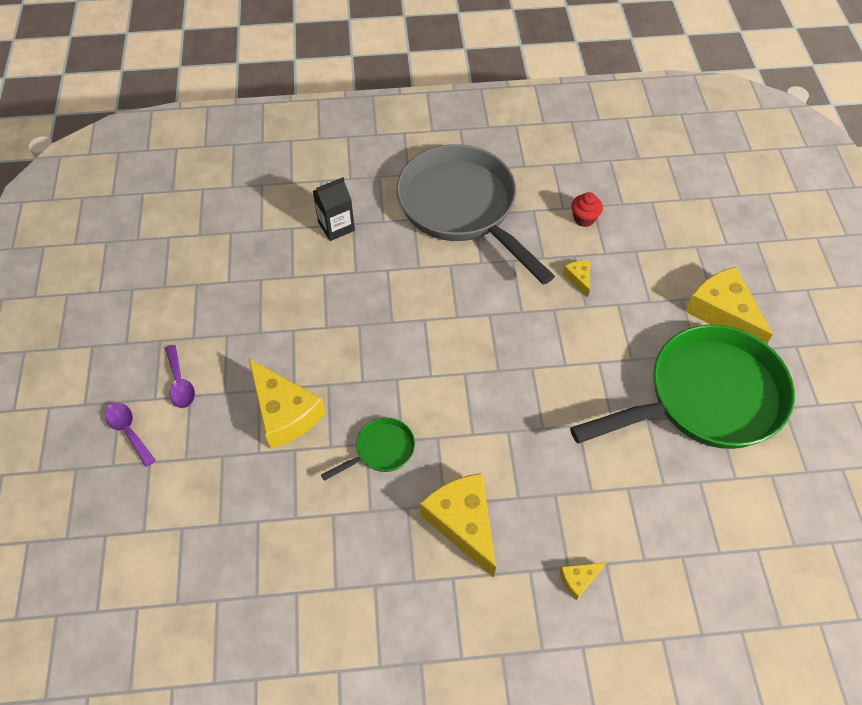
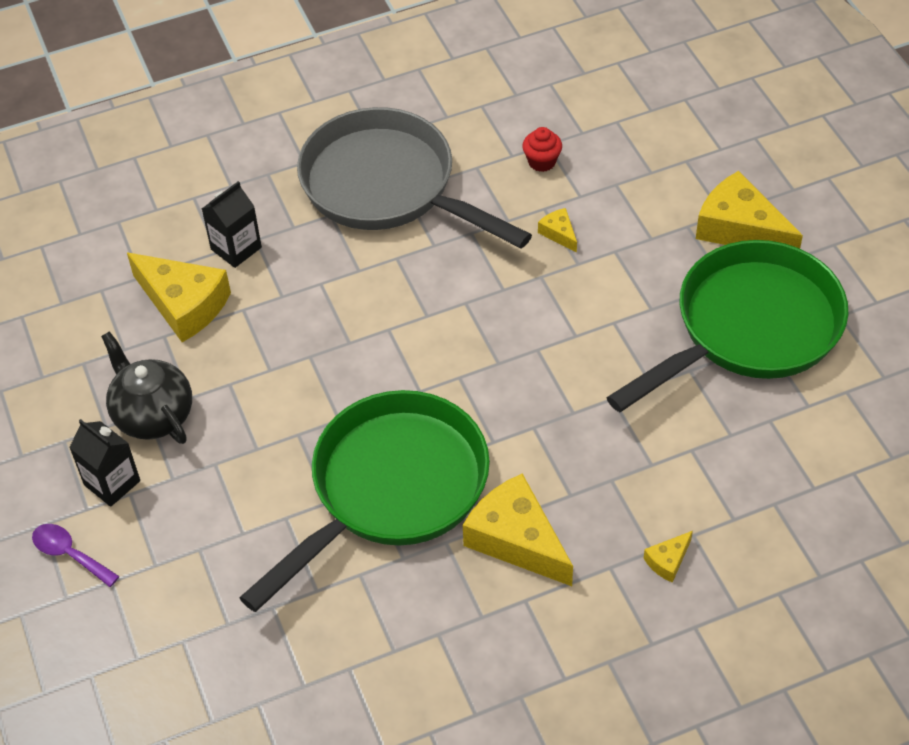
camera: 15 degrees left, 5 degrees down
(180, 383) = (112, 483): purple spoon -> black carton
(229, 338) = (153, 415): none -> black teapot
(284, 413) = (256, 480): yellow cheese -> yellow cheese (184, 304)
(381, 450) = (391, 489): green pan -> green pan, size x2.42

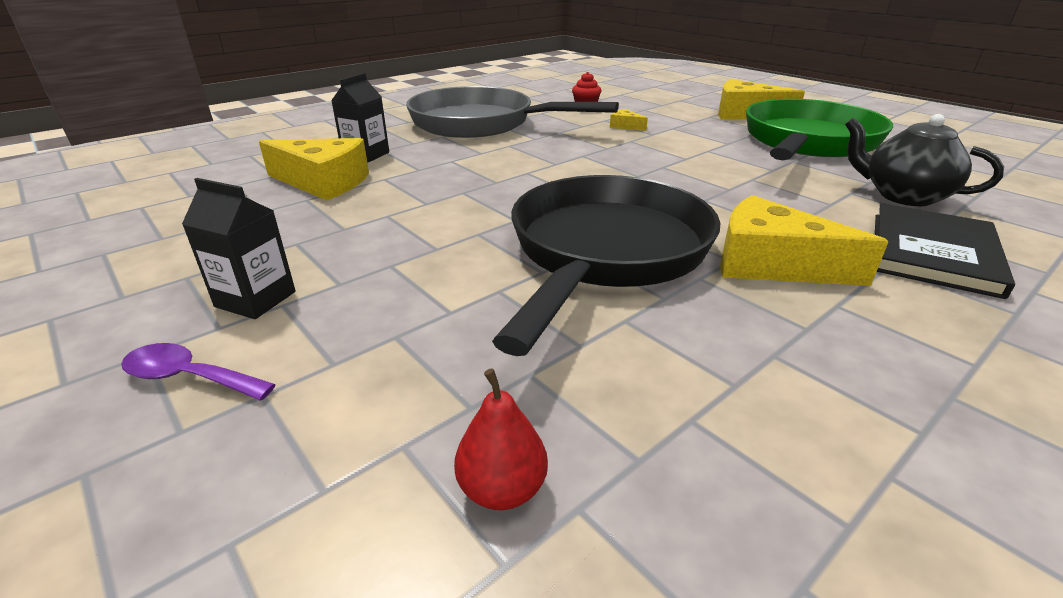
camera: 20 degrees left, 20 degrees down
(153, 415) = (303, 244): black teapot -> black teapot (903, 196)
(225, 682) = (502, 489): none -> red pear
(391, 489) = (606, 252): green pan -> black pan
(668, 561) = (933, 252): yellow cheese -> black book

